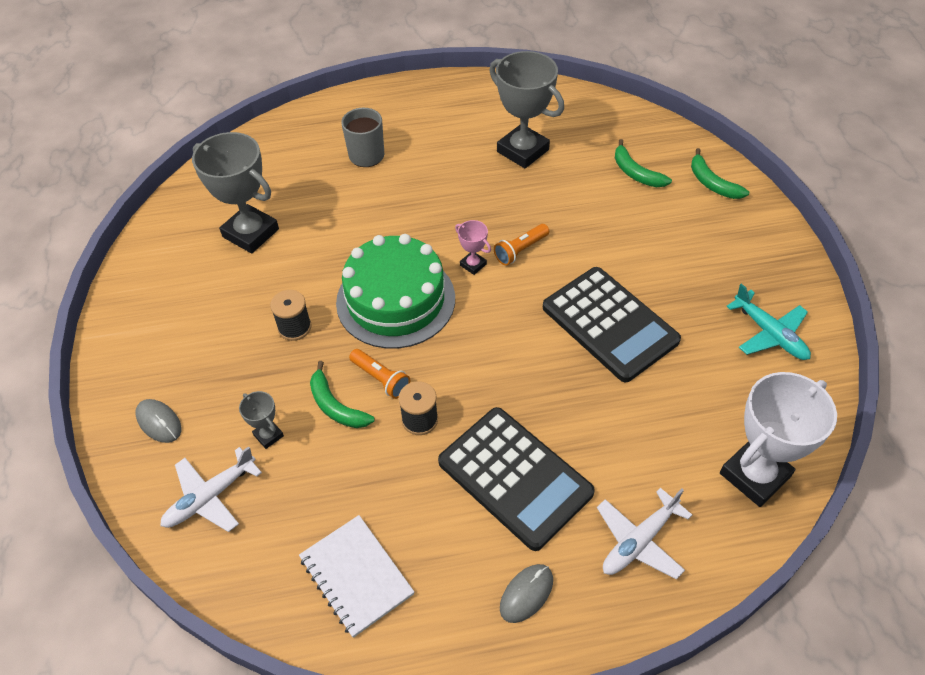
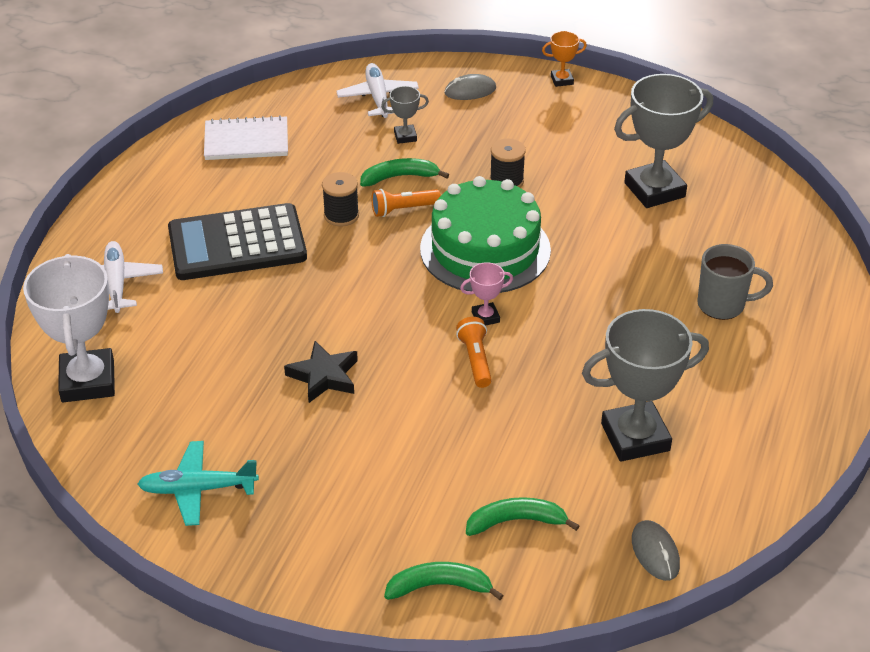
camera: 120 degrees right, 10 degrees down
(106, 358) = (562, 80): none -> orange trophy
(526, 594) = (146, 210): grey mouse -> grey mouse (655, 552)
(609, 324) = (324, 376): black calculator -> black star

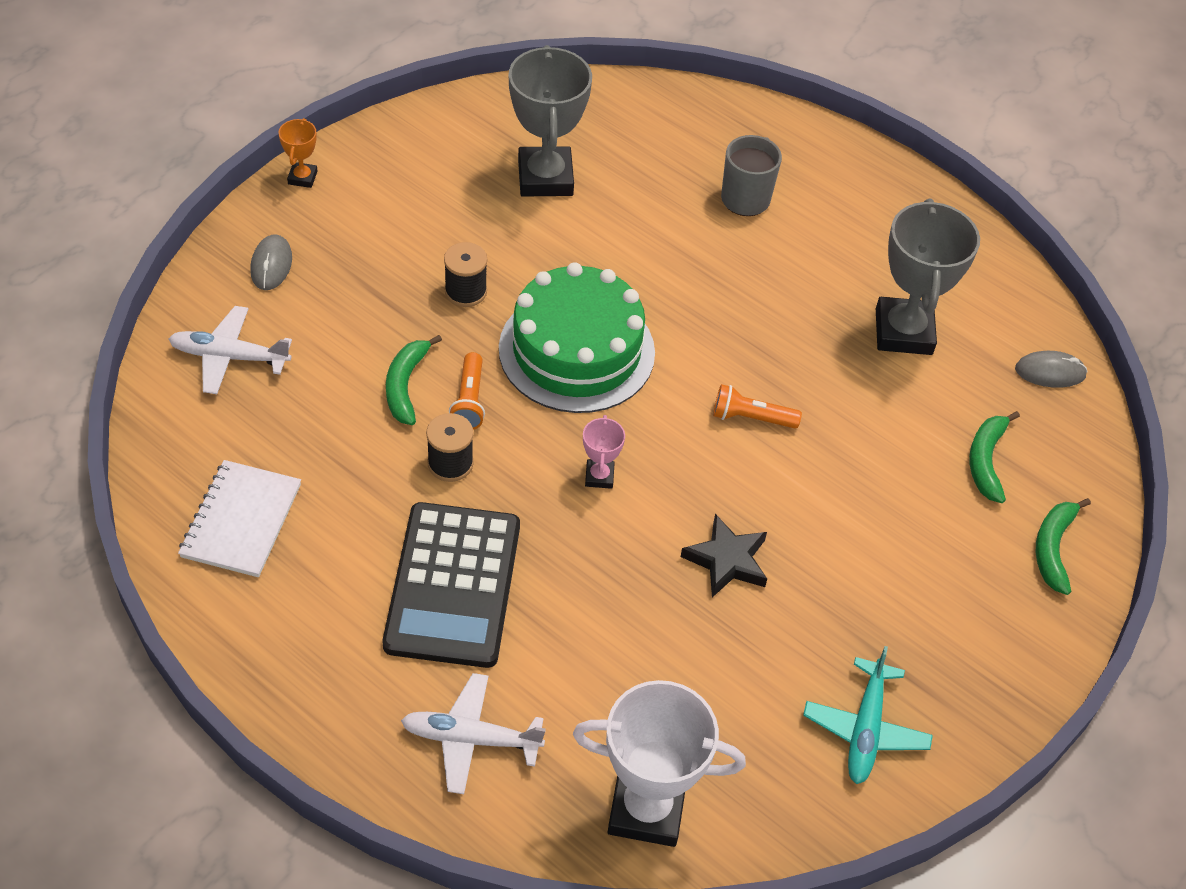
camera: 75 degrees left, 10 degrees up
(405, 136) = (328, 355): grey trophy -> none
(485, 317) = (688, 387): pink trophy -> pink trophy (599, 476)

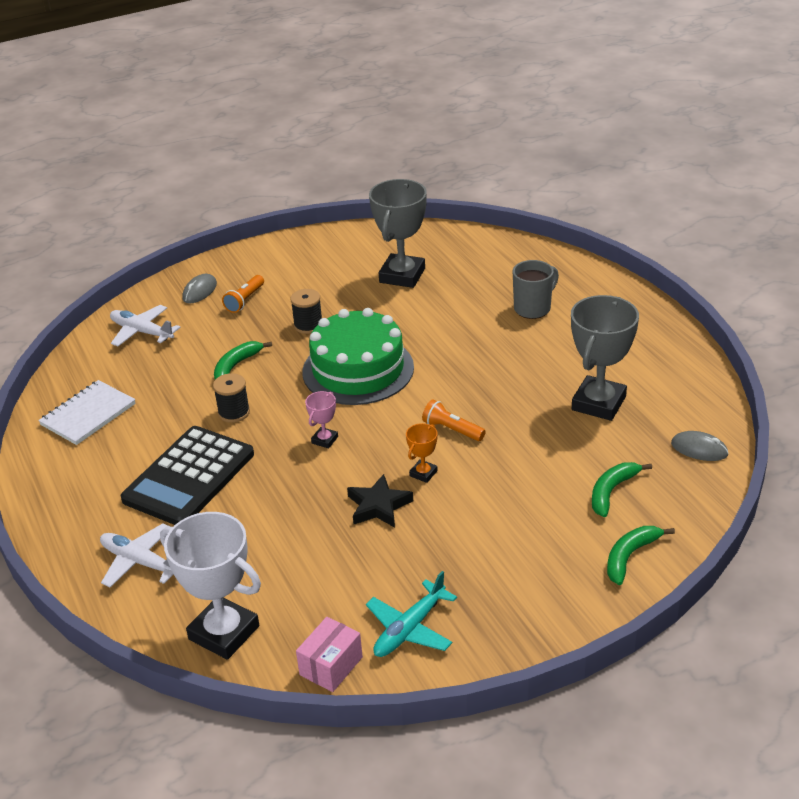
camera: 30 degrees right, 15 degrees down
(302, 178) = (250, 251): orange trophy -> orange trophy (423, 473)
(469, 401) = (269, 382): orange flashlight -> orange flashlight (245, 300)
(804, 812) = (331, 666): none -> pink box

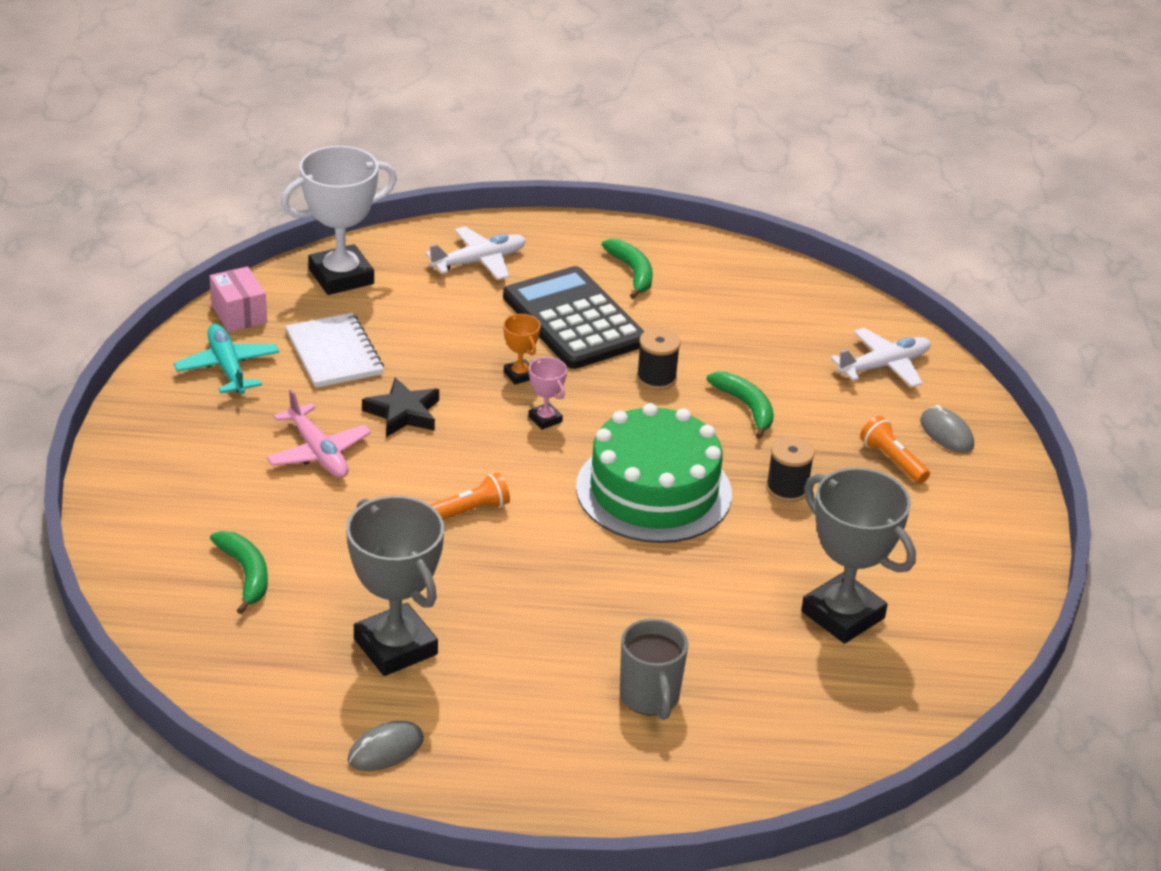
camera: 115 degrees right, 0 degrees up
(88, 414) = (745, 291): white notebook -> white notebook (334, 353)
(423, 473) = (419, 461): orange trophy -> orange trophy (519, 375)
(461, 524) = (318, 452): none -> pink plane
(630, 556) = (148, 536): green banana -> green banana (632, 273)
(699, 449) = (231, 681): grey mouse -> grey mouse (385, 749)

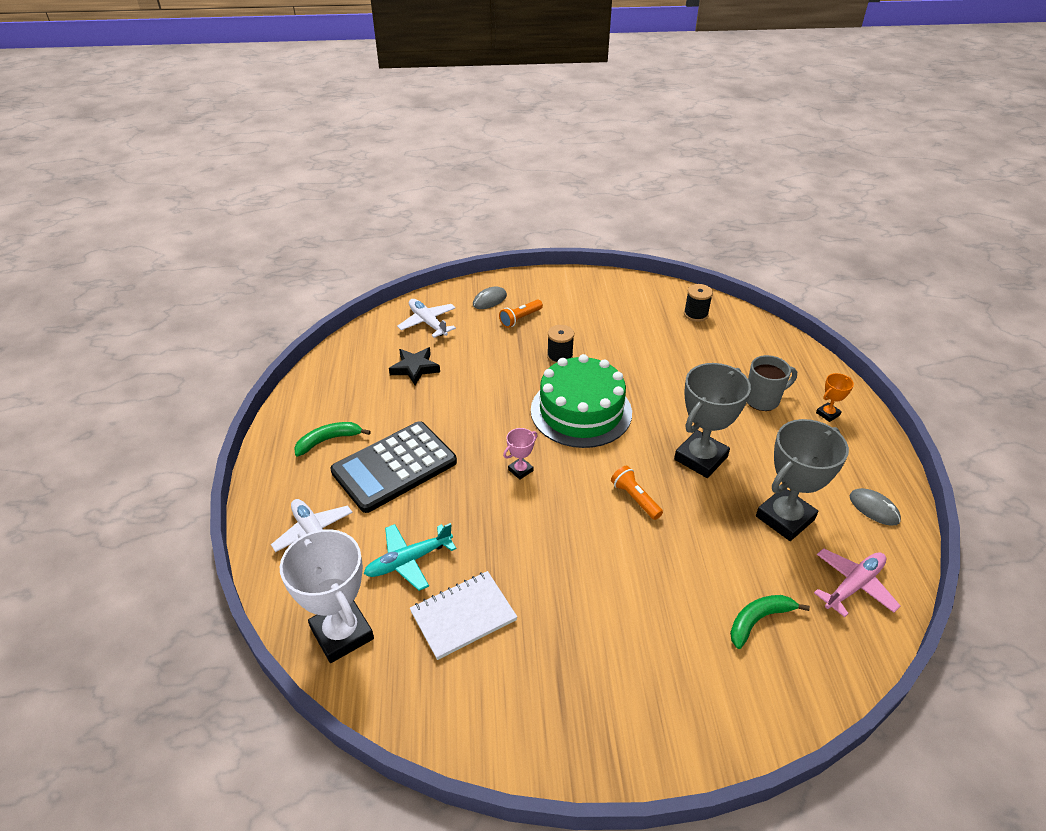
camera: 95 degrees left, 5 degrees up
(227, 368) = (500, 698): turquoise plane -> turquoise plane (409, 561)
(239, 314) = (412, 709): pink box -> none
(318, 452) = (599, 601): pink plane -> pink plane (853, 585)
(403, 413) = (534, 554): black star -> black star (415, 368)
(519, 375) = (470, 490): orange trophy -> orange trophy (827, 414)
(656, 378) = (460, 418): black spool -> black spool (695, 314)
(746, 407) = (483, 376): green banana -> none
(842, 615) = (660, 334): grey trophy -> grey trophy (700, 458)

